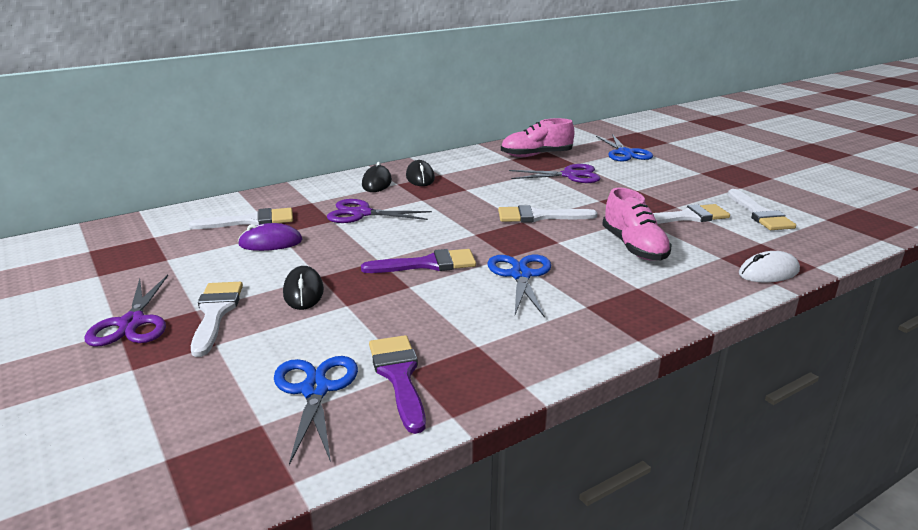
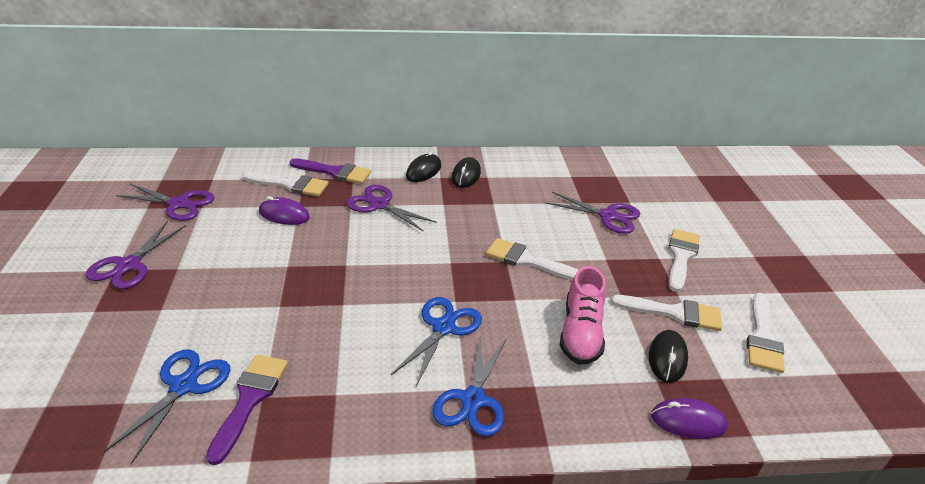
camera: 25 degrees right, 10 degrees up
(136, 263) = (179, 204): none -> purple scissors
(215, 313) = (186, 277): white brush -> white brush (681, 256)
(303, 292) = (261, 279): black mouse -> black mouse (667, 358)
(428, 264) = (379, 284): purple brush -> purple brush (335, 172)
(536, 155) = (600, 178): pink shoe -> none
(625, 153) = (696, 202): blue scissors -> blue scissors (473, 400)
(768, 272) = (688, 421): white mouse -> purple mouse

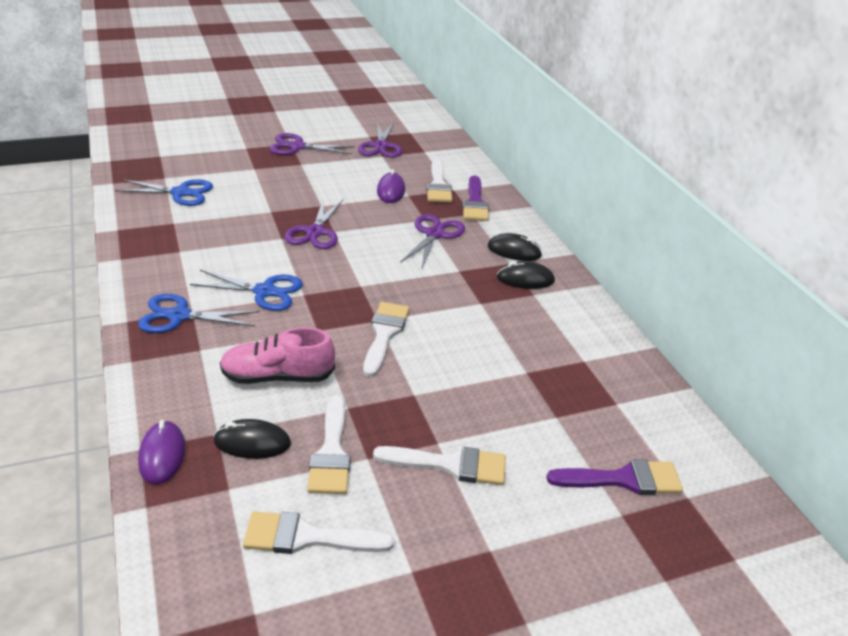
camera: 75 degrees right, 0 degrees up
(250, 399) = (171, 218): purple brush -> purple brush (623, 479)
(608, 216) = (508, 396): purple scissors -> purple scissors (315, 232)

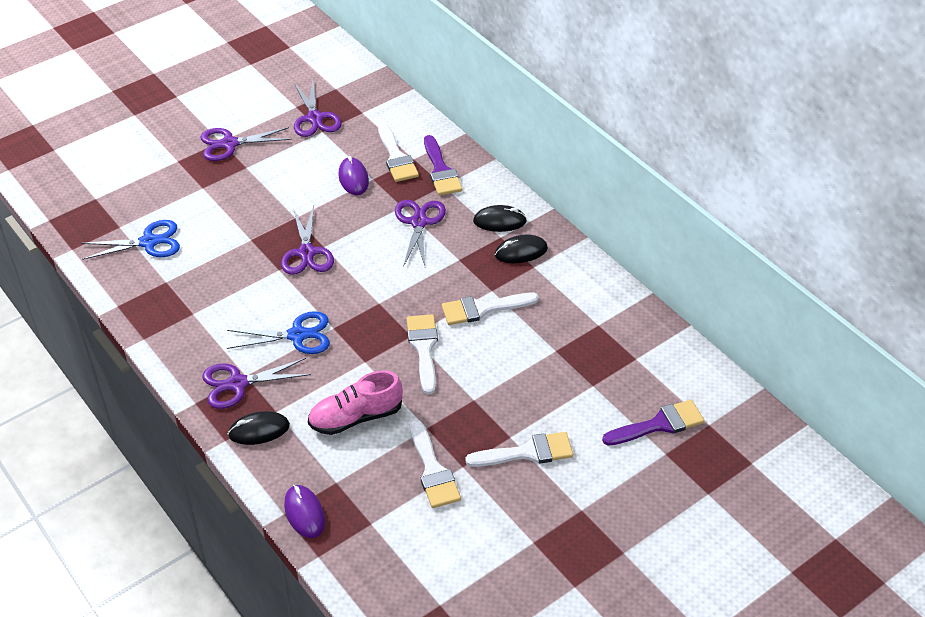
camera: 15 degrees left, 10 degrees up
(179, 316) = (237, 384): blue scissors -> purple scissors
(252, 443) = (368, 481): black mouse -> black mouse (259, 430)
(307, 537) = (448, 541): white brush -> white brush (483, 309)

